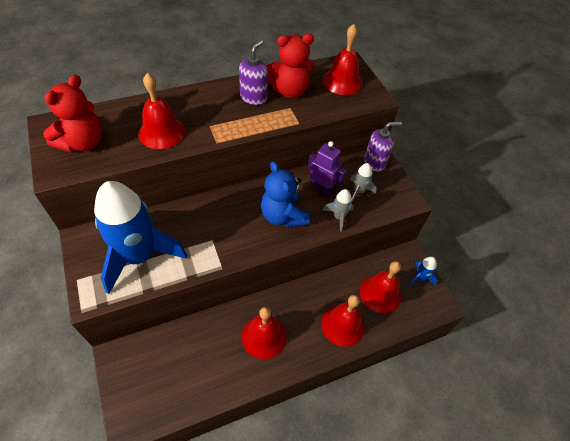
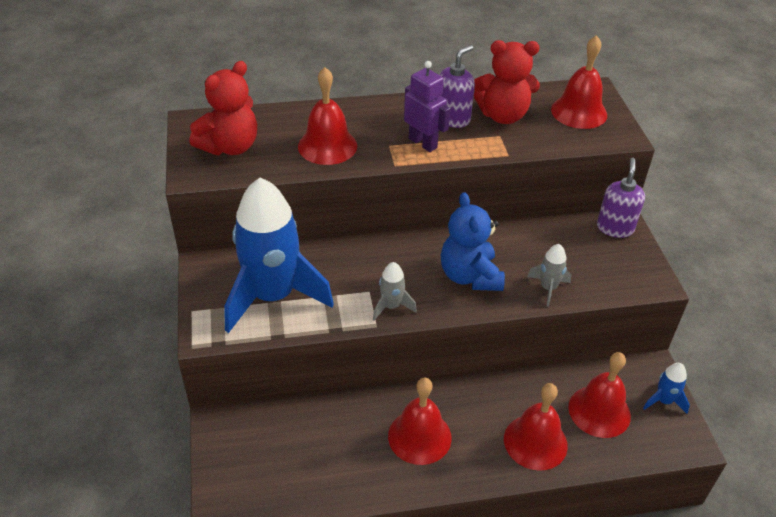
camera: 15 degrees right, 10 degrees down
(321, 189) = (531, 251): purple robot -> purple robot (423, 143)
(359, 191) = (584, 261): grey rocket -> grey rocket (391, 306)
(374, 162) = (615, 228): purple soap dispenser -> purple soap dispenser turned 75 degrees counterclockwise

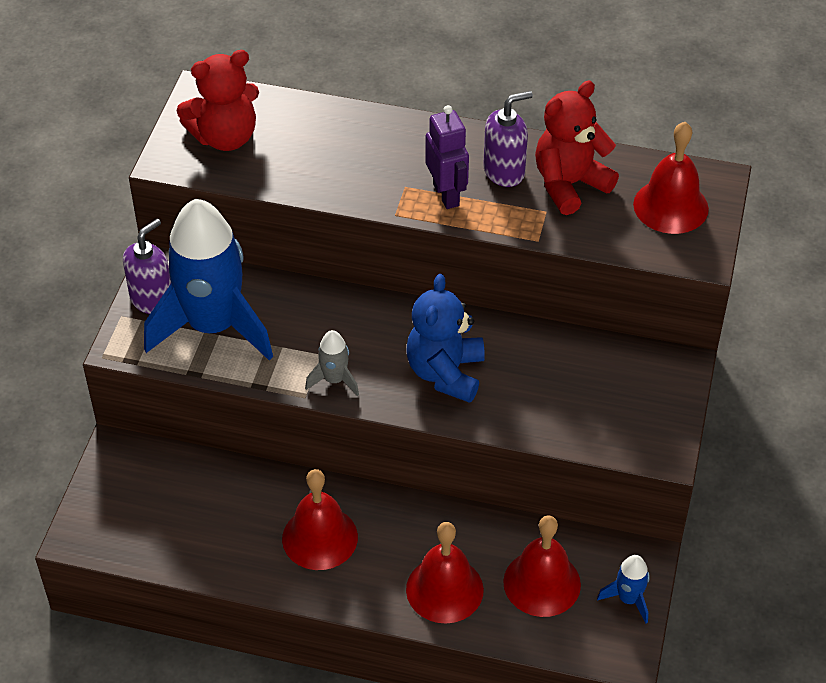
camera: 25 degrees right, 5 degrees up
(327, 146) = (333, 167): red bell -> none
(503, 115) = (569, 184): red teddy bear -> red teddy bear turned 120 degrees clockwise
(548, 288) = (528, 417): grey rocket -> none
(615, 228) = (665, 369): purple soap dispenser -> purple soap dispenser (152, 299)

